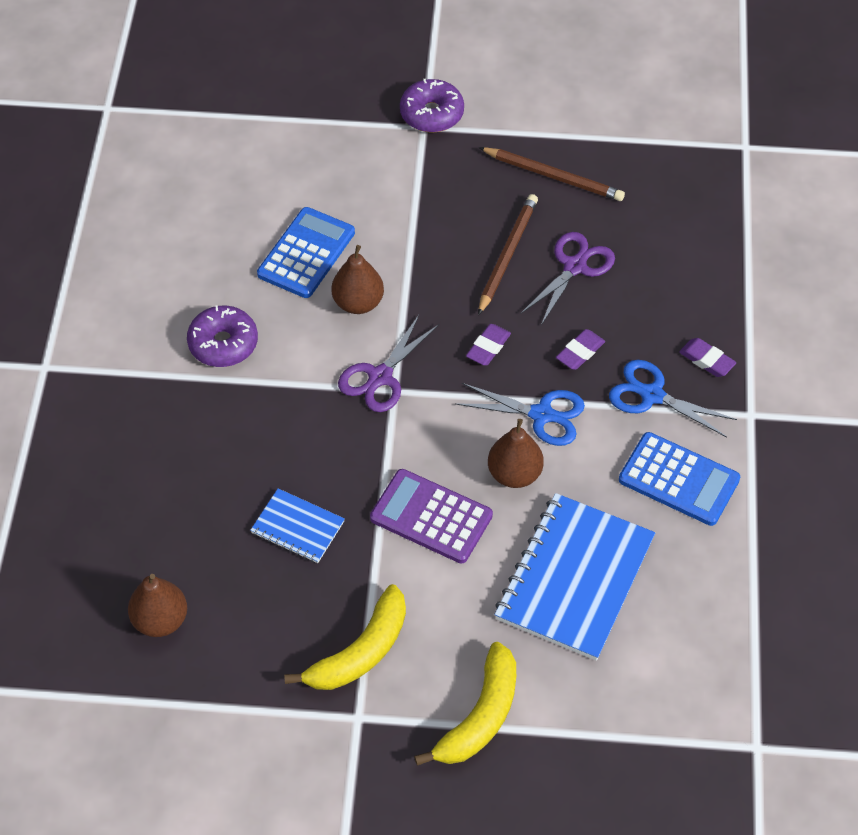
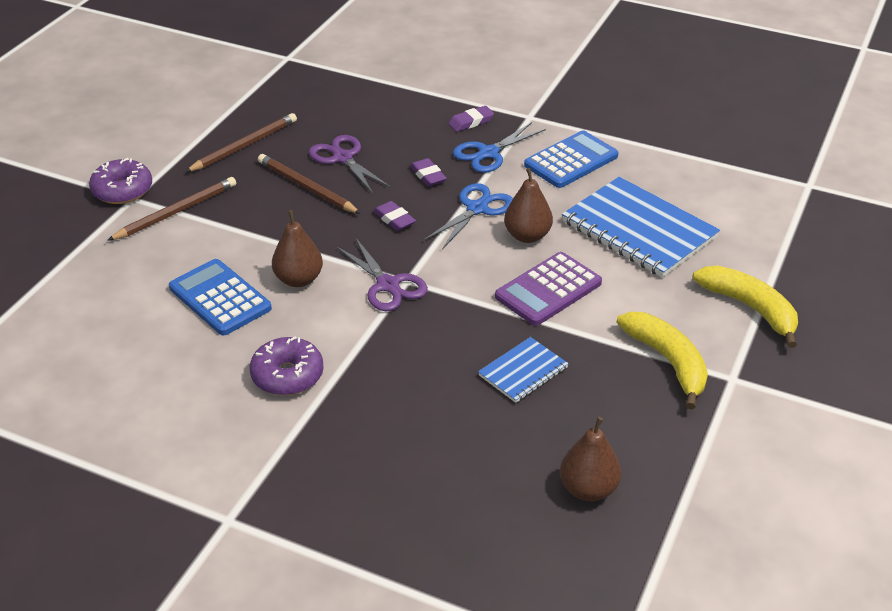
camera: 70 degrees left, 15 degrees down
(418, 168) = (176, 212): none -> brown pencil

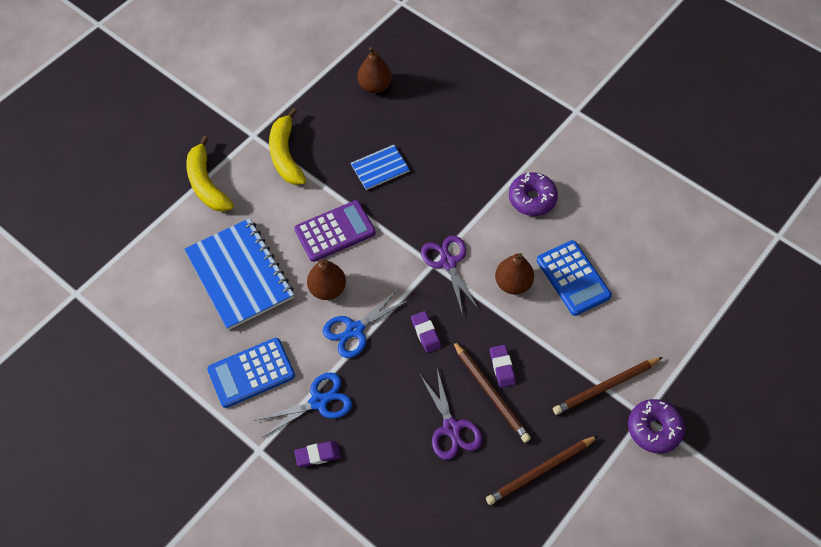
camera: 165 degrees left, 20 degrees up
(428, 176) = (382, 383): purple eraser -> purple eraser (502, 367)

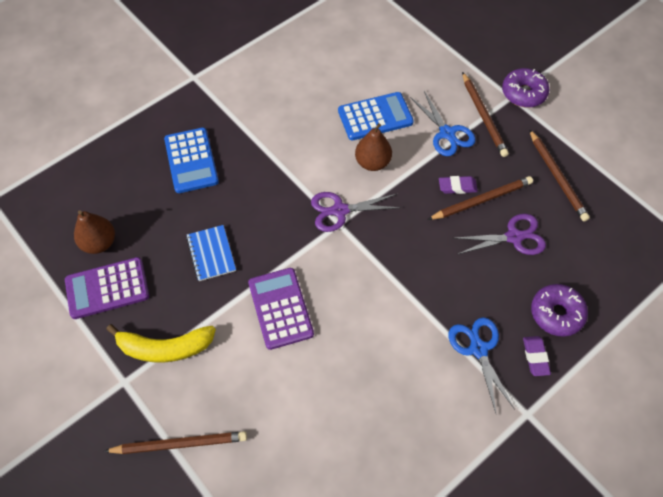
camera: 80 degrees left, 0 degrees up
(206, 184) = (180, 443): yellow banana -> brown pencil
(240, 275) = (315, 415): blue notebook -> none
(251, 373) = (439, 413): blue calculator -> blue calculator (191, 161)
(327, 289) = (350, 325): brown pear -> none
(333, 103) = (107, 288): none -> purple calculator
(355, 330) = (402, 304): blue scissors -> blue scissors (447, 133)
(426, 333) = (414, 242): purple eraser -> none
(532, 199) = (284, 130): purple donut -> purple donut (556, 313)

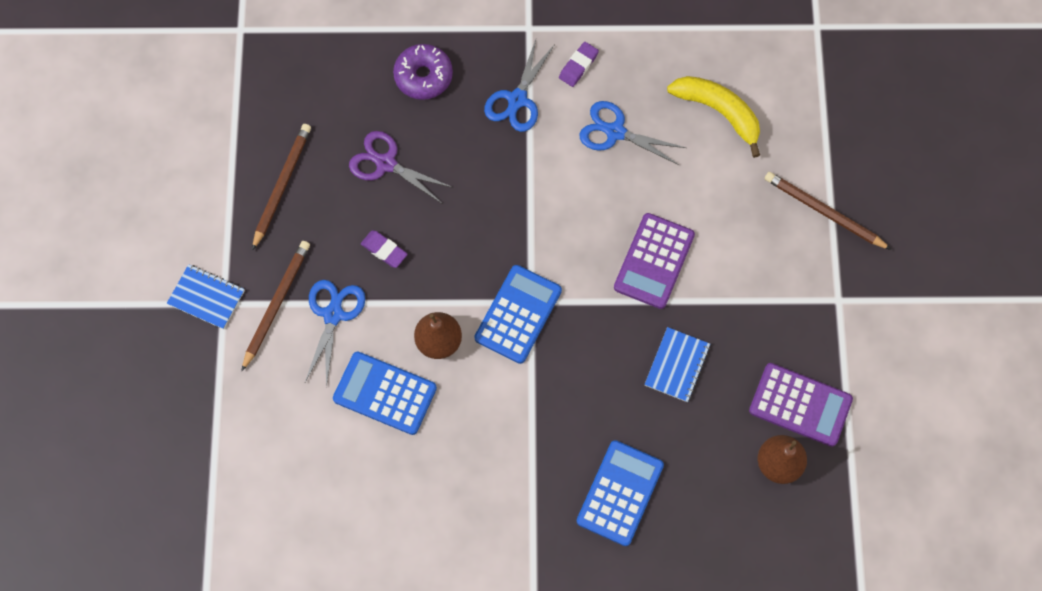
camera: 140 degrees left, 10 degrees up
(165, 348) = (783, 304): yellow banana -> yellow banana (718, 112)
(340, 210) = (518, 314): purple scissors -> blue calculator
(387, 381) = (615, 132): none -> blue scissors
(481, 200) = (376, 219): brown pencil -> none
(523, 93) = (206, 297): purple donut -> blue notebook
(535, 357) = (478, 59): purple eraser -> purple eraser (578, 66)

